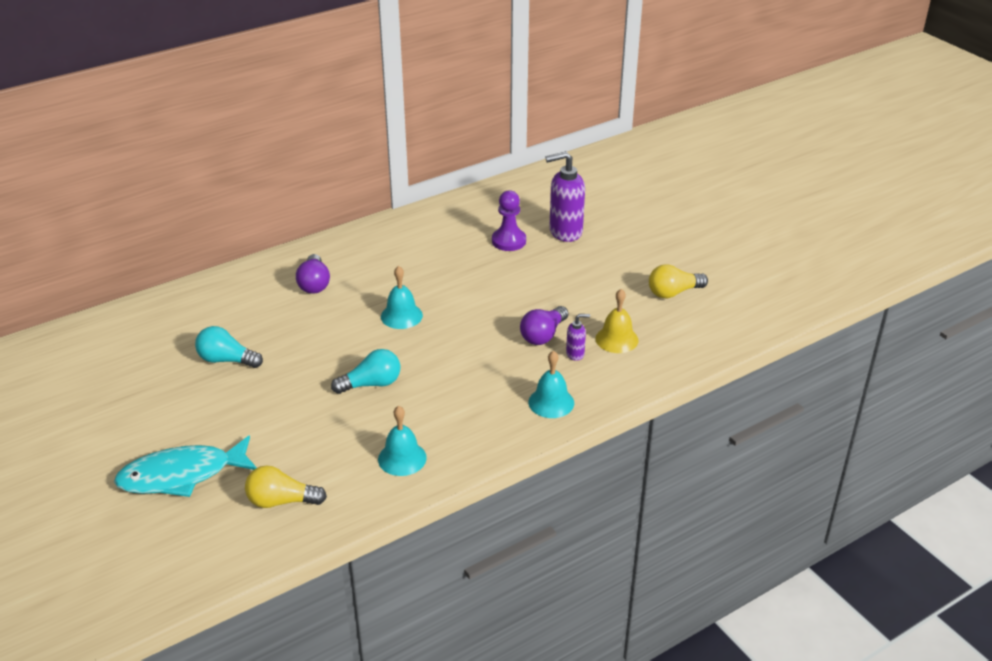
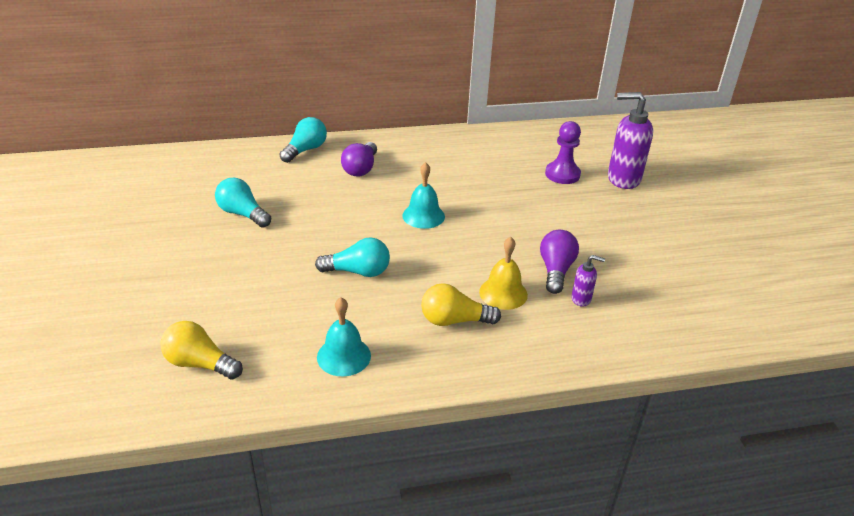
camera: 20 degrees right, 0 degrees up
(182, 475) = (130, 308): turquoise fish -> none
(246, 278) = (305, 150): none -> turquoise light bulb
(543, 335) = (555, 270): purple light bulb -> purple light bulb turned 135 degrees clockwise
(551, 402) = (531, 343): turquoise bell -> none
(616, 339) = (634, 296): yellow bell -> yellow bell (503, 293)
(673, 292) = (717, 264): yellow light bulb -> yellow light bulb (454, 320)

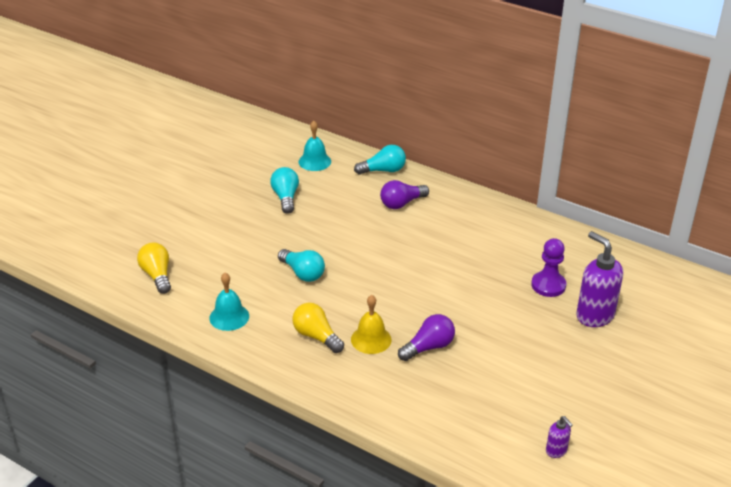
camera: 45 degrees right, 0 degrees up
(423, 216) = (395, 260): turquoise bell -> turquoise bell (314, 161)
(581, 299) = (416, 374): purple soap dispenser -> purple soap dispenser (556, 451)

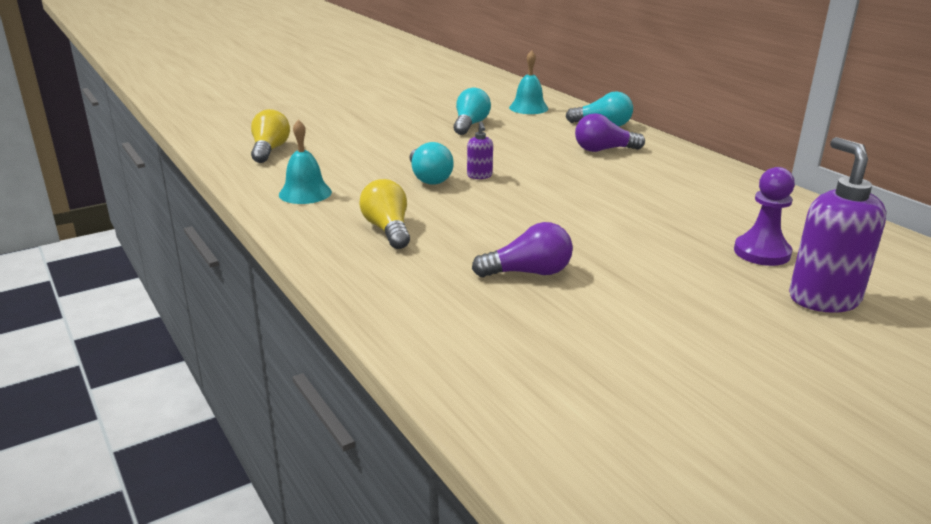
camera: 25 degrees right, 10 degrees down
(371, 339) = (455, 248): yellow bell -> none
(556, 451) = (647, 451): purple soap dispenser -> purple soap dispenser (479, 176)

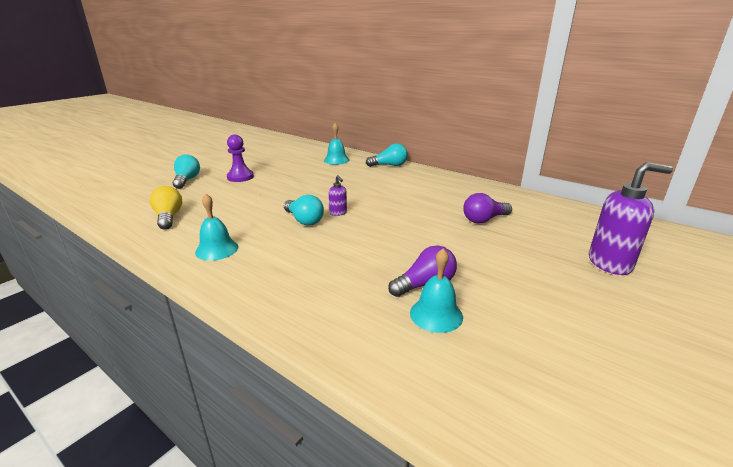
camera: 20 degrees left, 0 degrees up
(388, 230) = (300, 269): yellow light bulb -> none
(470, 125) = (306, 176): turquoise light bulb -> turquoise light bulb (187, 180)
(515, 304) = (436, 314): none -> turquoise bell
(604, 150) = (403, 182): purple light bulb -> purple light bulb (484, 220)
(761, 252) = (549, 237): purple pawn -> purple pawn (240, 177)
(823, 299) = (610, 263): purple soap dispenser -> purple soap dispenser turned 120 degrees clockwise

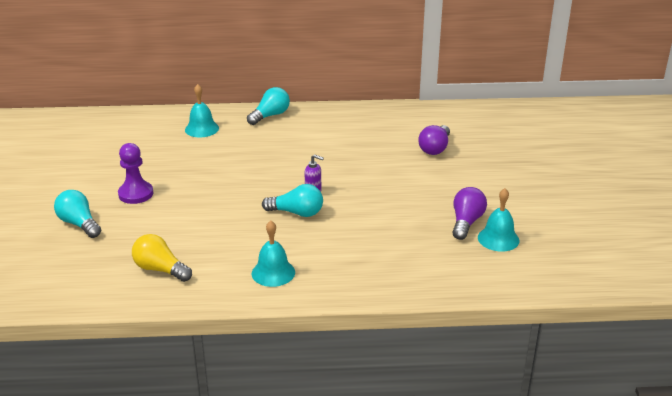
camera: 40 degrees left, 5 degrees up
(610, 263) = (550, 153): purple soap dispenser -> none

